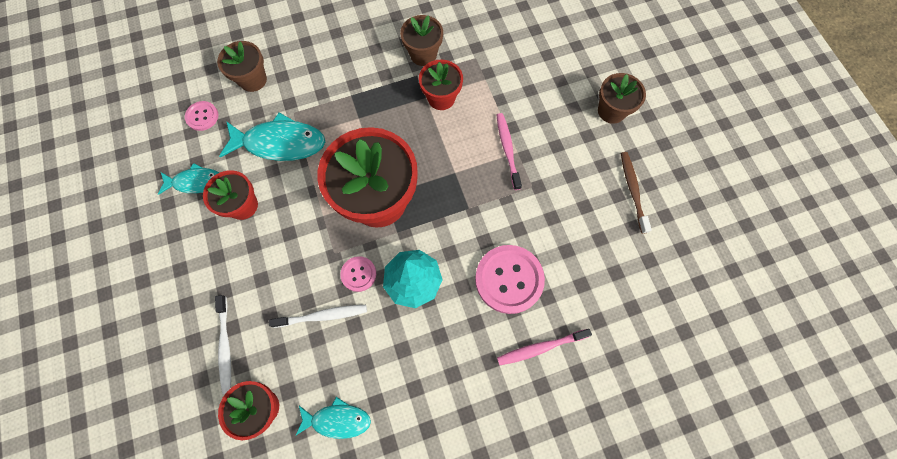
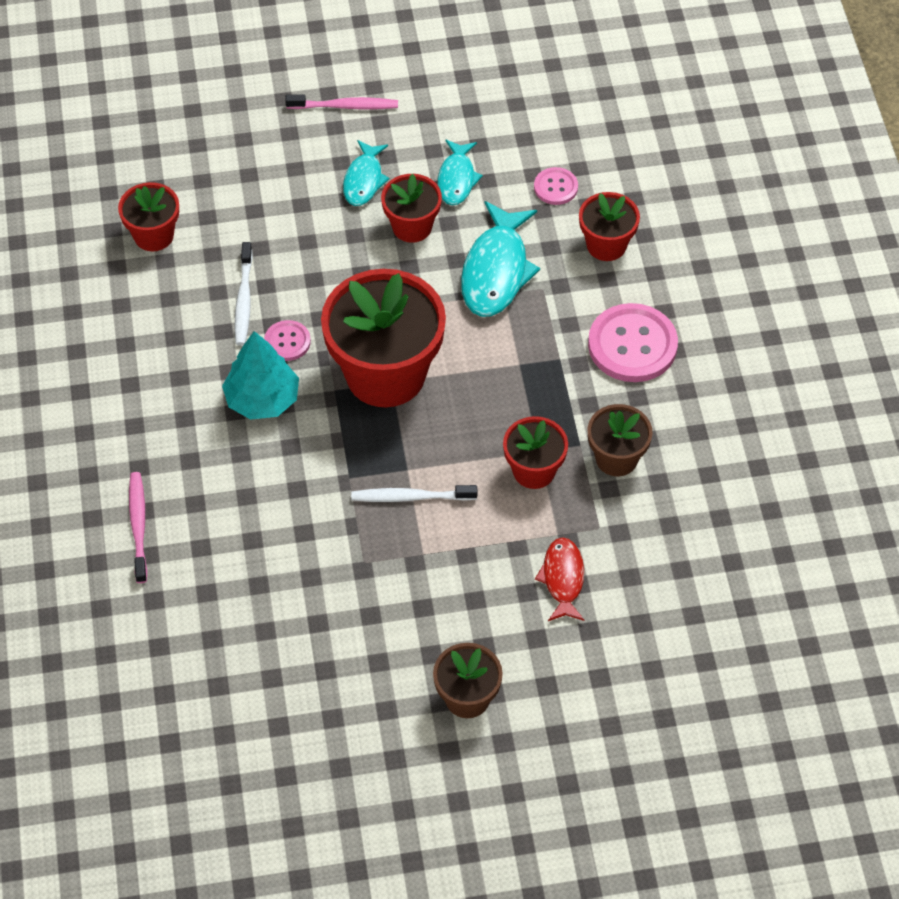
camera: 100 degrees right, 15 degrees down
(225, 346) = (233, 204): white toothbrush -> white toothbrush (411, 497)
(253, 80) = (606, 245): brown flower pot -> red flower pot
(337, 420) = (118, 304): turquoise fish -> turquoise fish (364, 180)
(507, 150) = (429, 541): pink toothbrush -> pink toothbrush (345, 106)
(509, 279) = (236, 507): pink button -> pink button (632, 345)
(516, 72) = (563, 579): none -> red fish
(632, 190) = (327, 692): brown toothbrush -> none

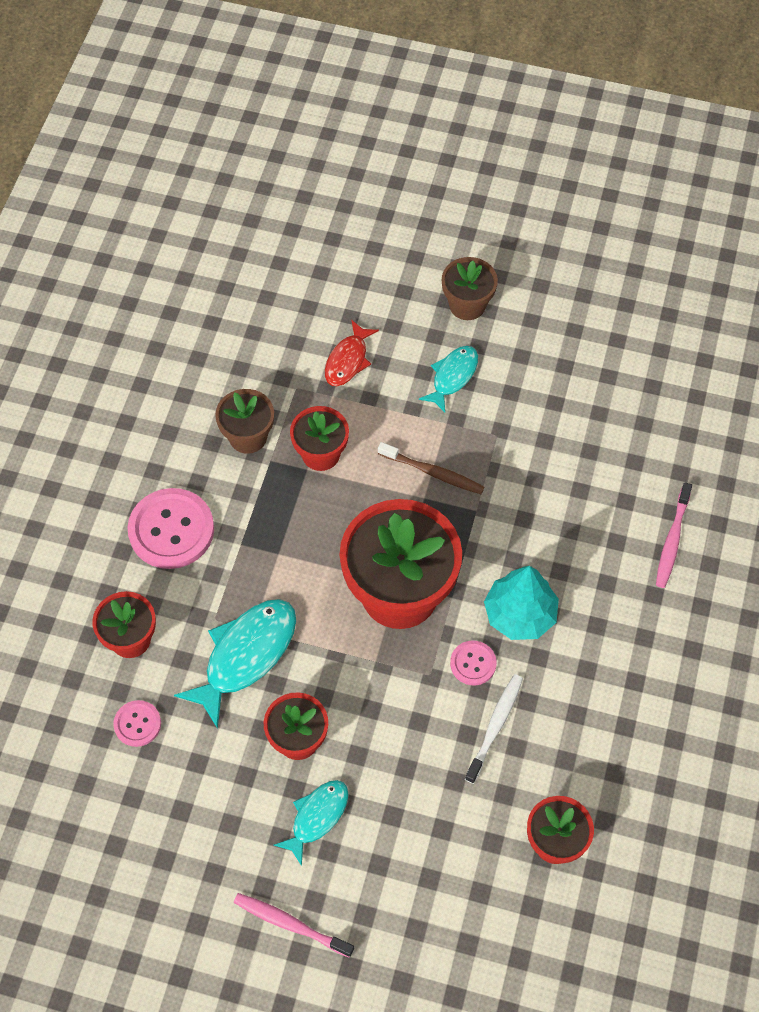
camera: 155 degrees left, 5 degrees up
(411, 497) = (433, 473): white toothbrush -> brown toothbrush
(457, 179) = (226, 777): turquoise fish -> turquoise fish (452, 377)

